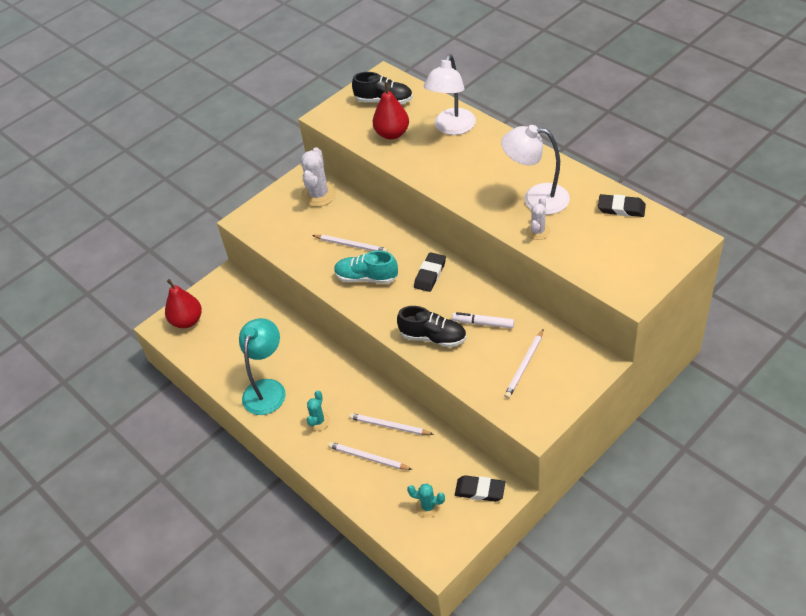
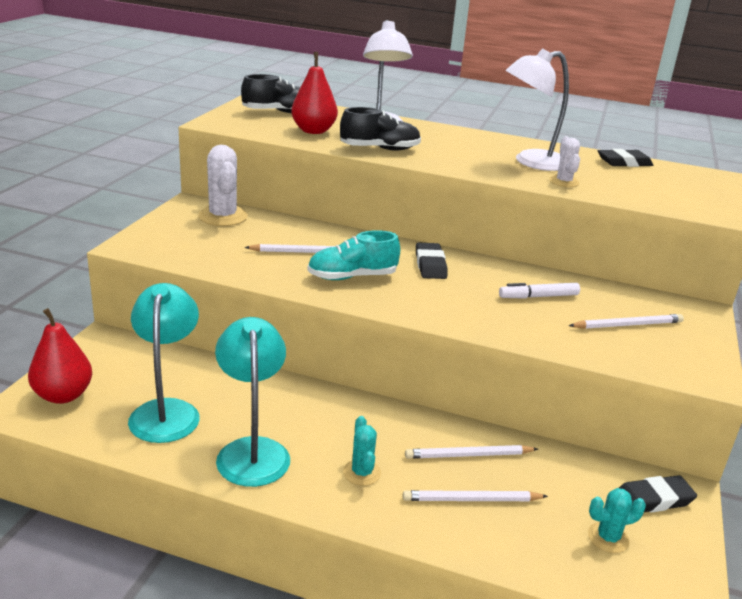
camera: 35 degrees left, 20 degrees down
(236, 347) = (166, 411): none -> turquoise lamp
(433, 337) = (492, 317): black shoe -> black shoe (380, 149)
(524, 365) = (627, 325): white pencil -> white pencil turned 105 degrees counterclockwise

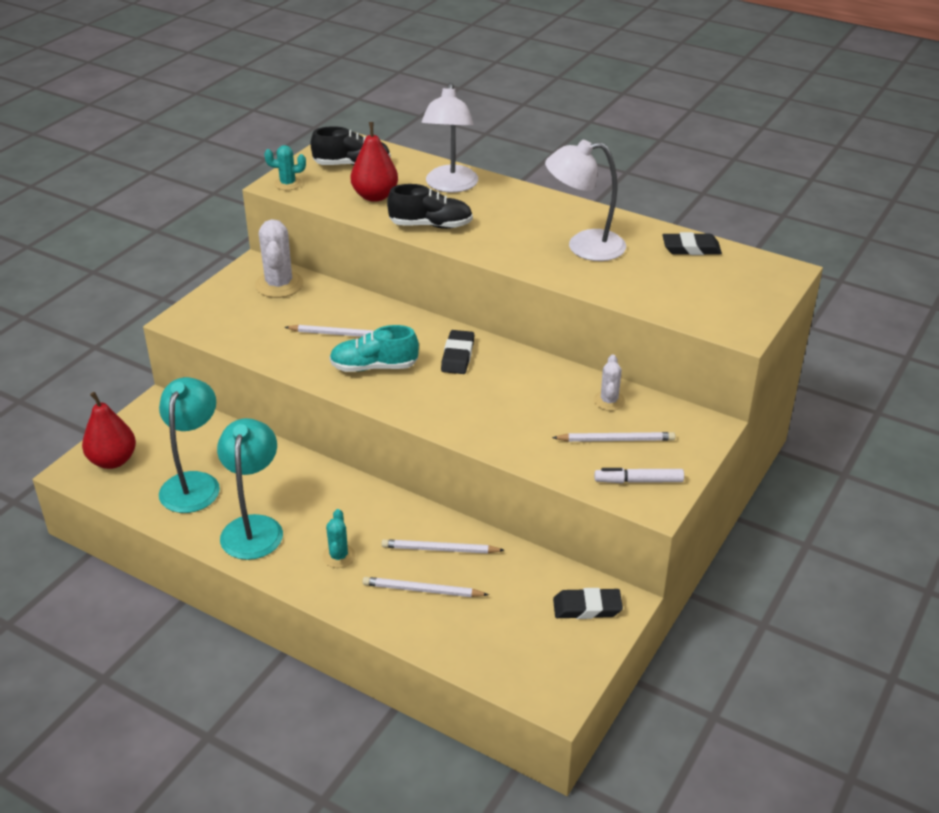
camera: 15 degrees right, 10 degrees up
(539, 296) = (546, 401): white marker -> white marker (639, 481)
(564, 182) = (599, 278): white cactus -> white cactus (609, 401)
(608, 538) = (524, 636): turquoise cactus -> turquoise cactus (288, 184)

